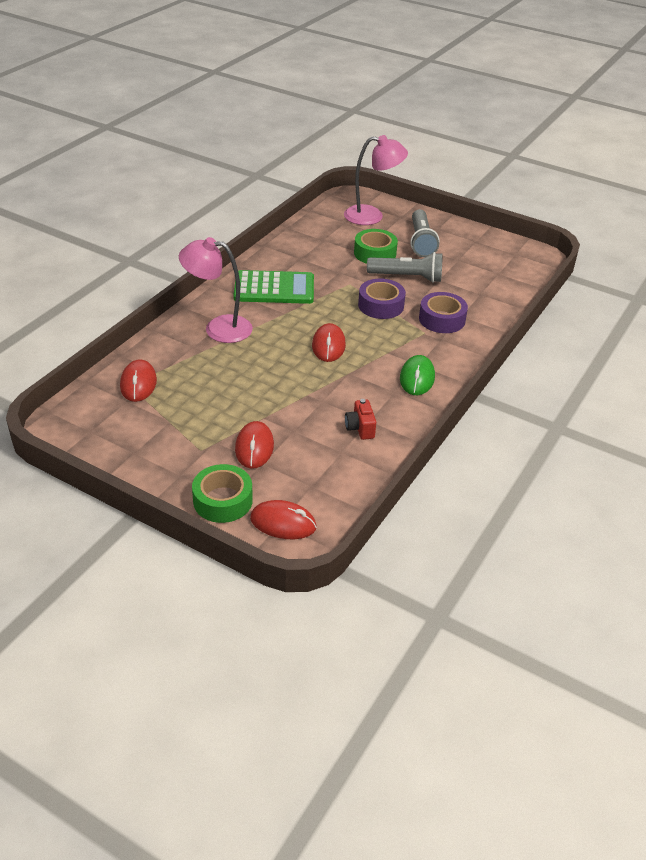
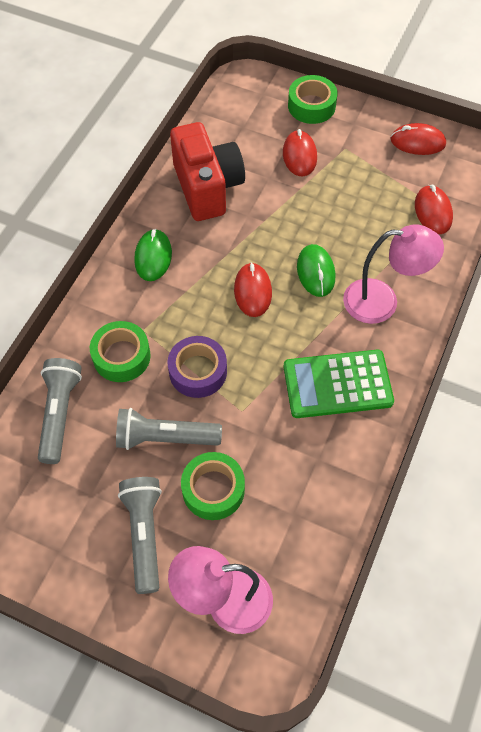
camera: 175 degrees right, 20 degrees up
(269, 352) = (316, 272): none -> green mouse
(283, 523) = (259, 94): red mouse -> red mouse (417, 142)
(360, 428) = (207, 187): red camera -> red camera, size x2.39
(442, 319) = (121, 356): purple tape -> green tape
(486, 295) = (60, 414): none -> grey flashlight

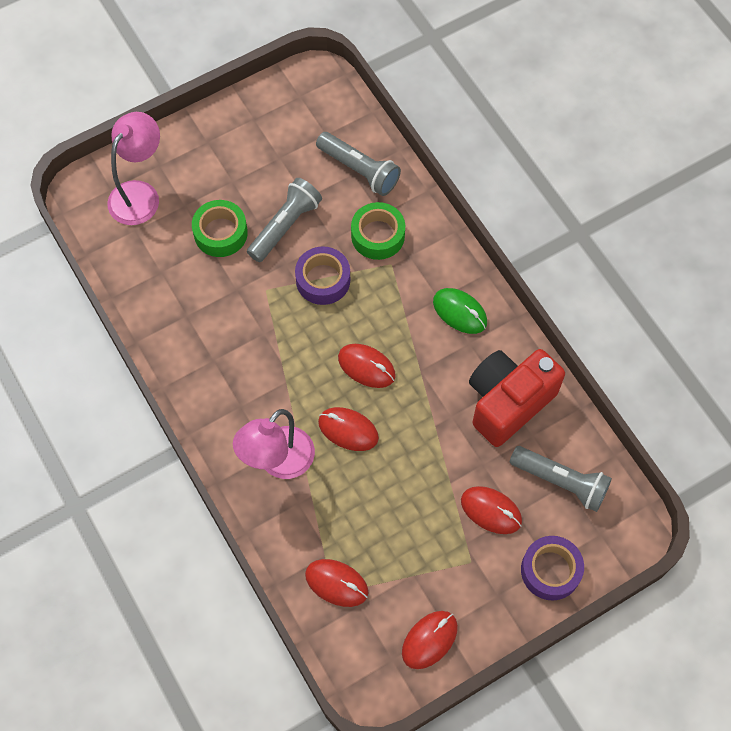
camera: 125 degrees right, 5 degrees up
(144, 535) = (224, 173): grey flashlight -> grey flashlight (561, 482)
(207, 187) = (508, 402): red camera -> red camera turned 120 degrees clockwise
(311, 106) = (550, 570): green tape -> purple tape
(316, 272) = (348, 430): green mouse -> red mouse
(337, 384) = (233, 371): green calculator -> none

